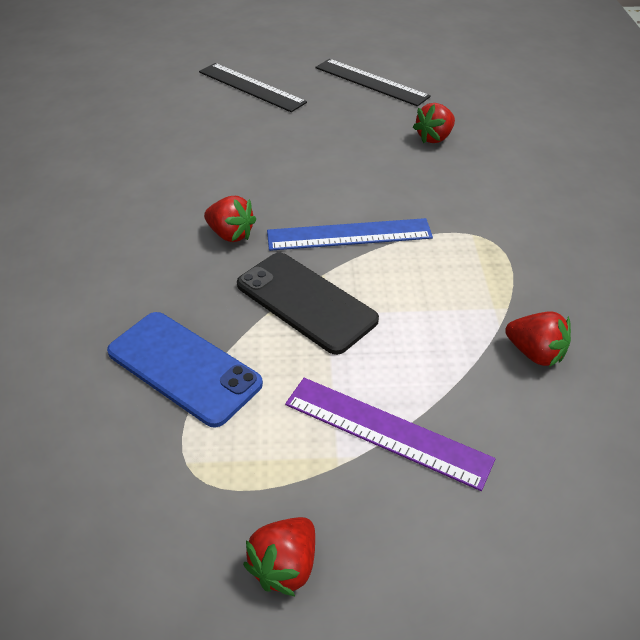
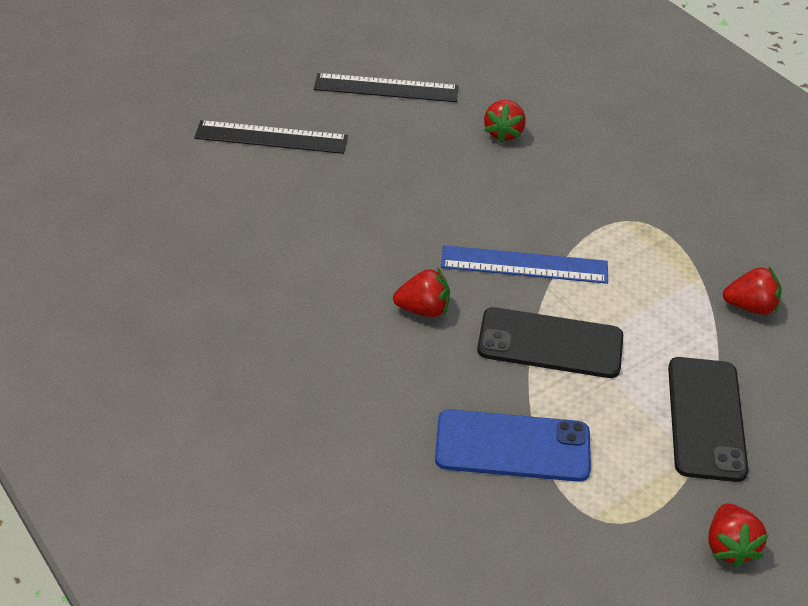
camera: 35 degrees left, 0 degrees up
(349, 235) = (524, 265): blue ruler -> blue ruler turned 45 degrees clockwise
(386, 431) = (706, 418): purple ruler -> black phone

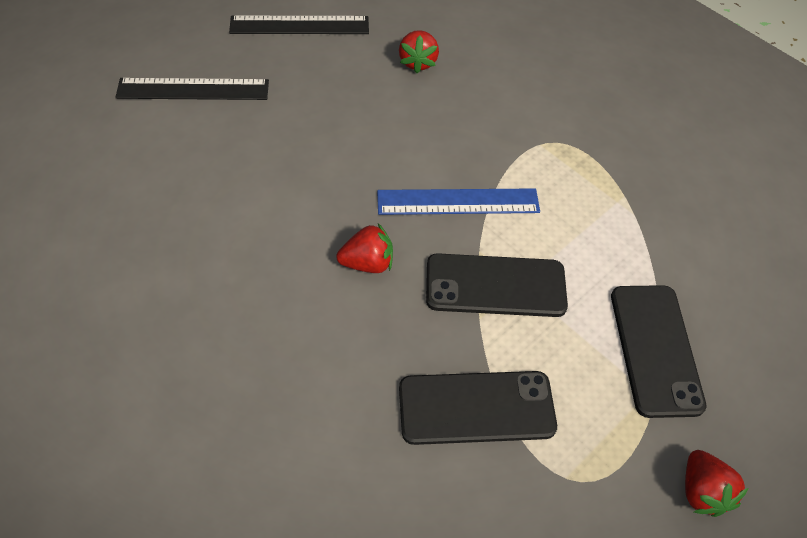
camera: 10 degrees left, 10 degrees up
(512, 446) = (476, 408): blue phone -> black phone
(750, 306) = (674, 222): red strawberry -> none

